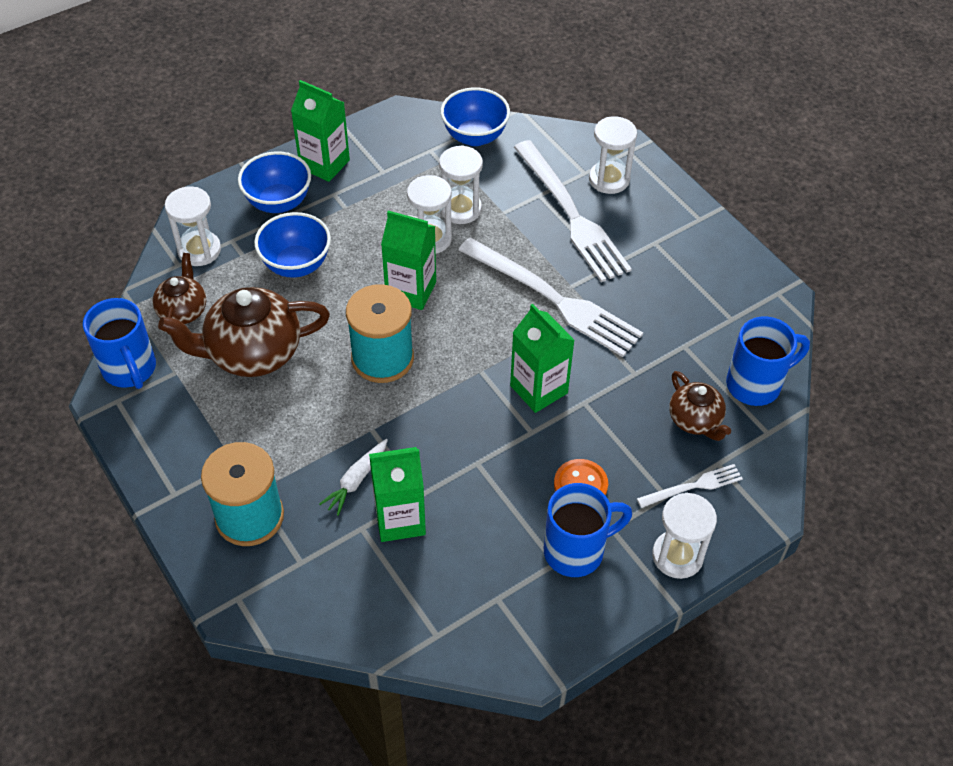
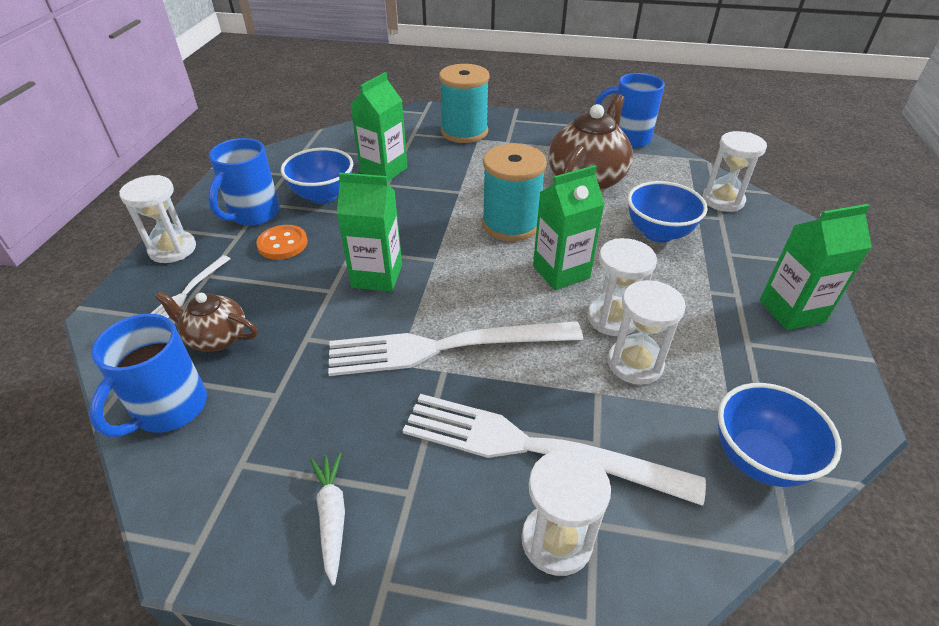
camera: 135 degrees right, 10 degrees down
(183, 311) = (661, 172): brown teapot -> none
(278, 202) = (752, 259): blue bowl -> blue bowl (323, 196)
(356, 480) = (432, 169): white carrot -> white carrot (332, 517)

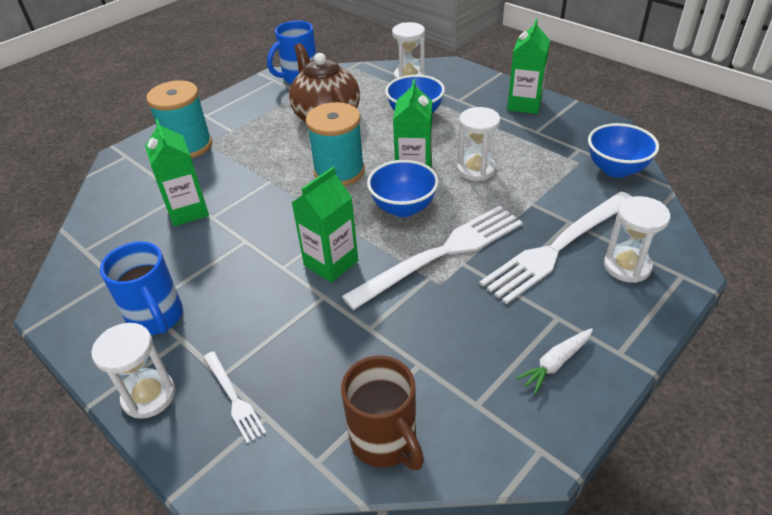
camera: 55 degrees left, 0 degrees up
(169, 409) = (385, 441): blue mug -> brown mug
(217, 338) = (319, 388): brown teapot -> none
(283, 244) = (228, 309): orange button -> none
(323, 196) = (182, 261): blue bowl -> blue bowl (403, 208)
(332, 517) = (555, 363): white carrot -> white carrot turned 60 degrees counterclockwise
(445, 347) = (441, 254): white fork -> white fork turned 150 degrees counterclockwise
(635, 363) = (520, 179): white hourglass -> none

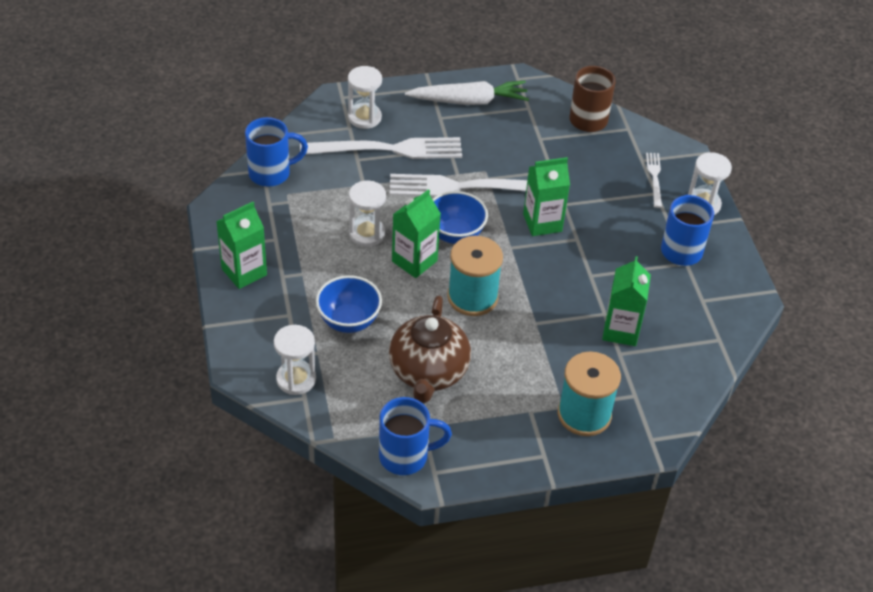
camera: 150 degrees left, 5 degrees up
(555, 363) = (469, 101): white carrot -> white carrot, size x1.86
(616, 169) = (271, 173): blue bowl -> blue mug

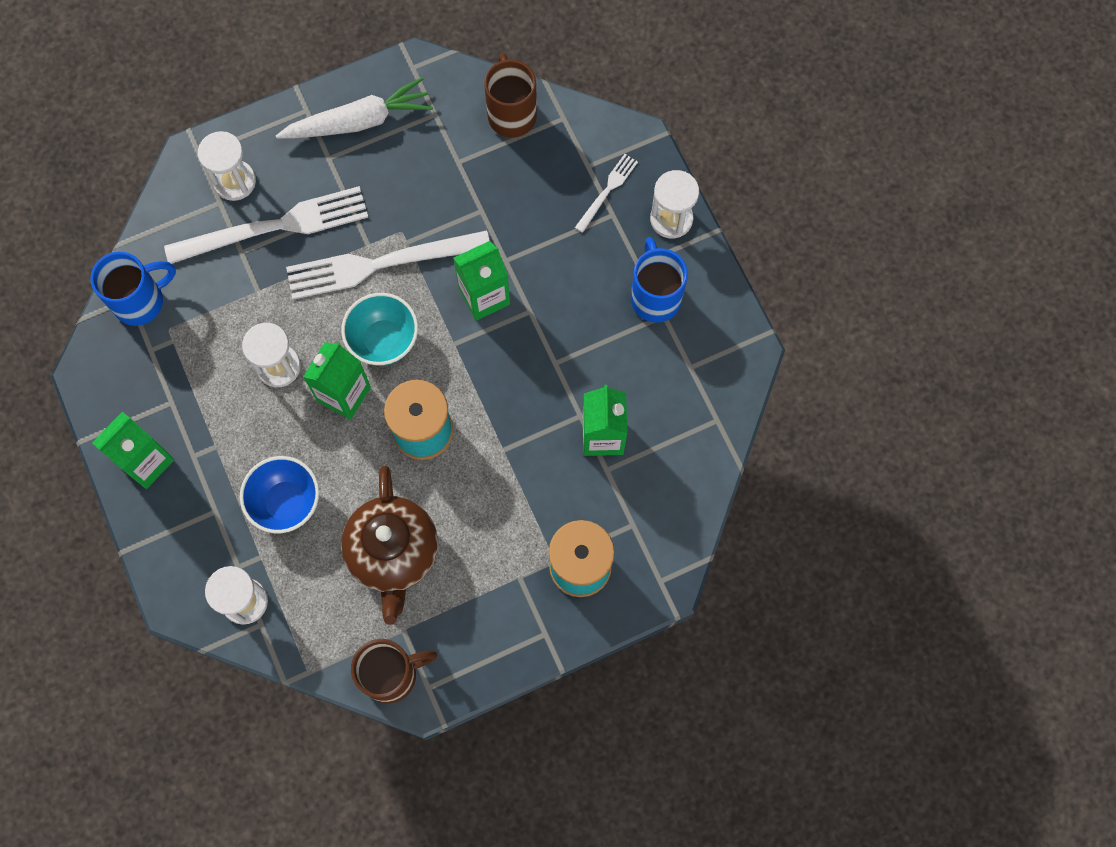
camera: 10 degrees left, 25 degrees up
(405, 456) = (392, 675): blue mug -> brown mug
(455, 234) = (384, 341): blue bowl -> turquoise bowl
(654, 178) = (607, 191): white fork -> white fork turned 45 degrees clockwise

